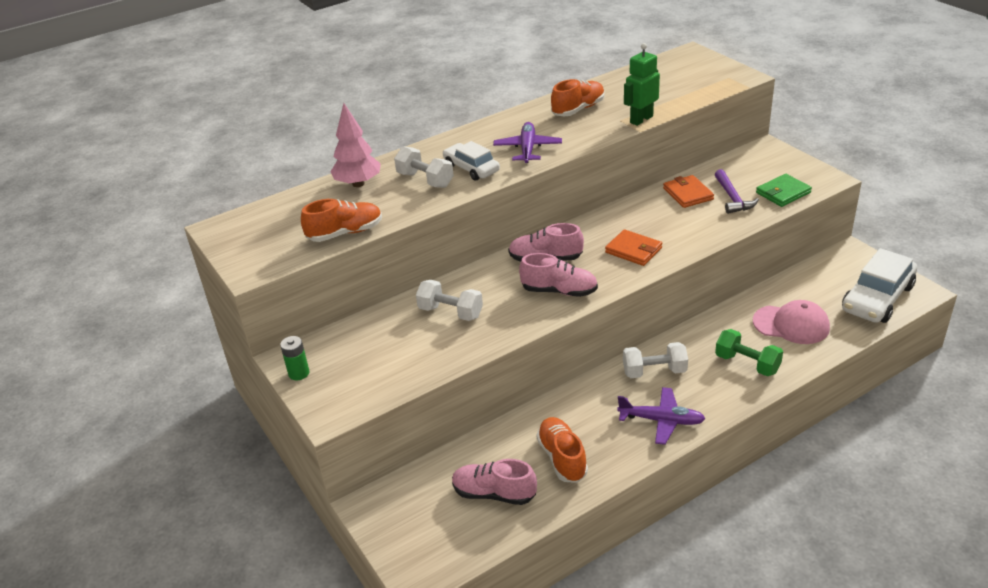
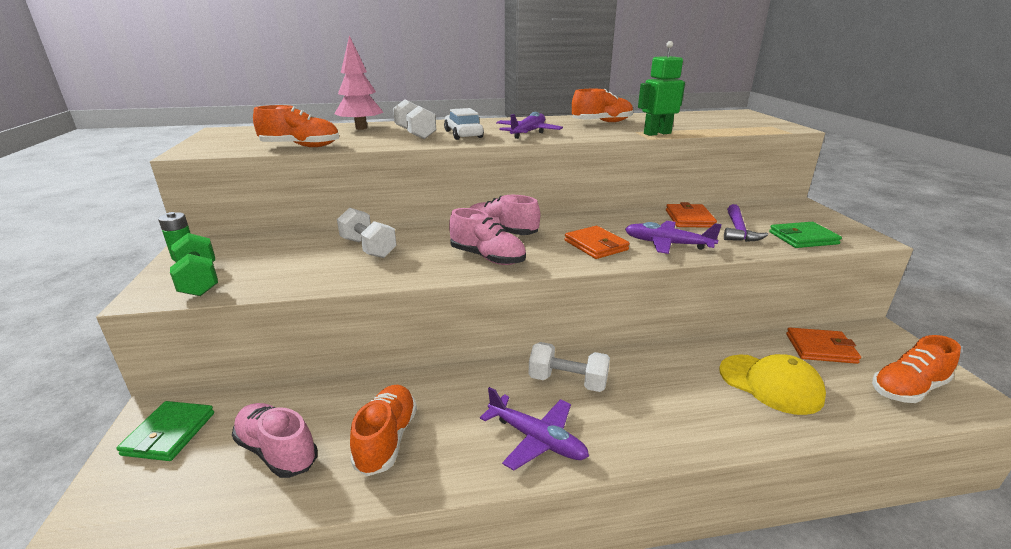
camera: 20 degrees right, 10 degrees down
(400, 513) = (169, 433): none -> green wallet
(687, 231) = (668, 244): none -> purple plane
(747, 364) = (689, 409): green dumbbell -> green dumbbell (199, 281)
(791, 324) = (770, 384): pink cap -> yellow cap
(814, 282) = (820, 348): none -> orange wallet
(877, 298) = (907, 389): white car -> orange shoe

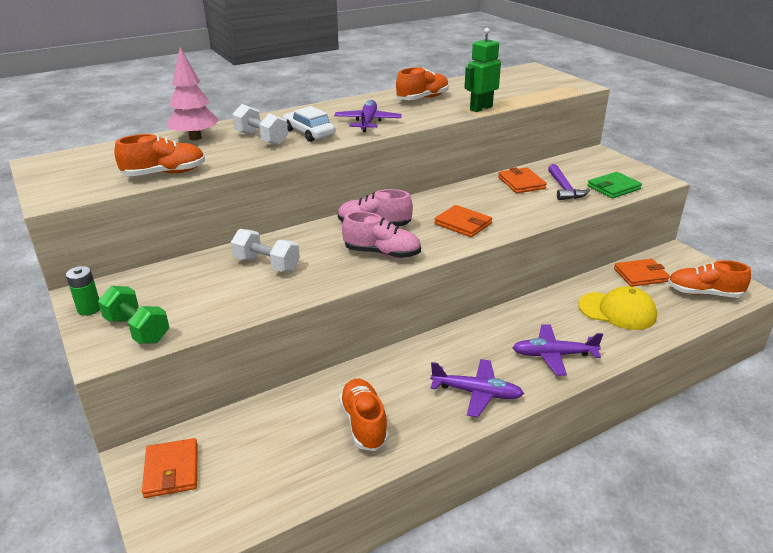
camera: 20 degrees left, 5 degrees up
(169, 433) = (172, 470): green wallet -> orange wallet
(277, 451) = (281, 456): pink shoe -> none
(567, 381) = (474, 344): white dumbbell -> none
(668, 244) = (518, 212): purple plane -> purple plane (554, 355)
(907, 389) = (704, 293): orange shoe -> orange shoe turned 60 degrees clockwise

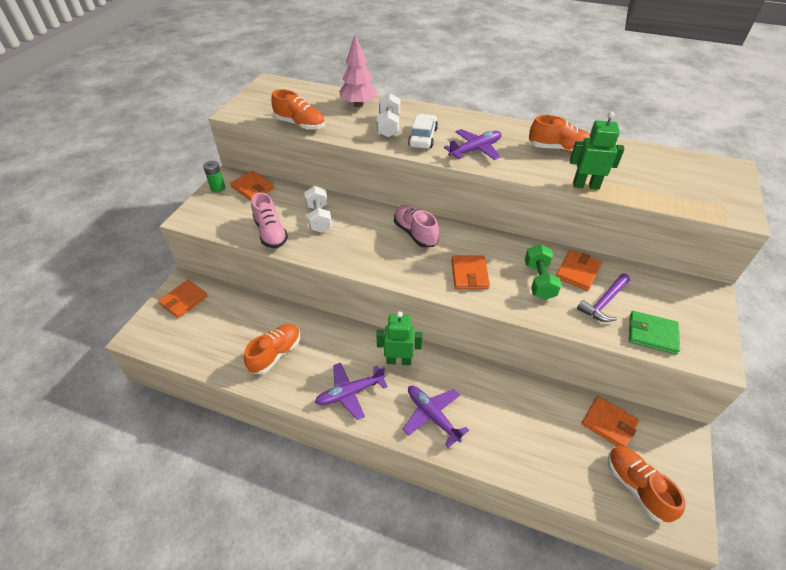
camera: 50 degrees right, 15 degrees up
(137, 285) = (252, 188): none -> orange wallet
(137, 329) = (215, 215): green dumbbell -> green dumbbell (539, 281)
(382, 253) = (384, 257): pink shoe -> pink shoe (271, 233)
(470, 344) = (398, 360): none -> green robot
(476, 393) = (350, 393): purple plane -> purple plane turned 90 degrees clockwise
(617, 311) = (533, 431): yellow cap -> none

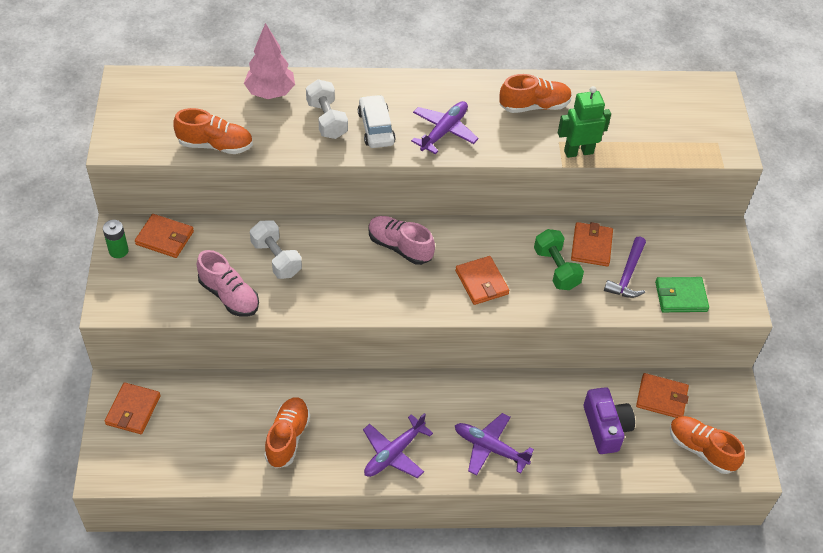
camera: 25 degrees left, 5 degrees up
(398, 360) = (429, 400): green robot -> none
(545, 433) = (605, 427): none -> purple camera

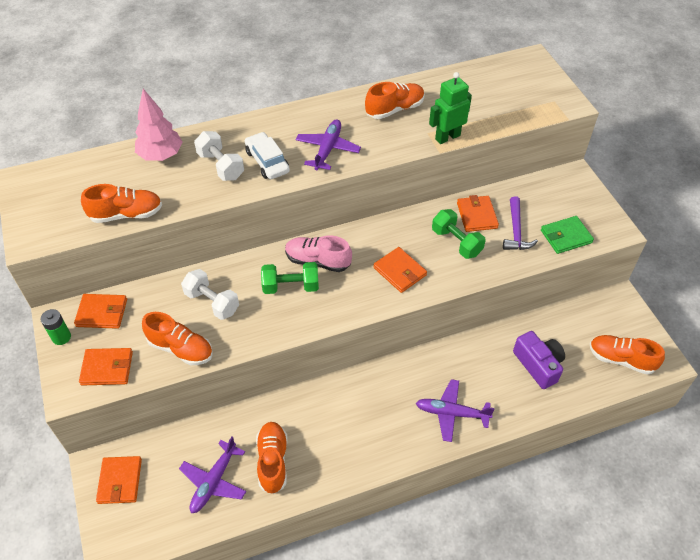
camera: 15 degrees left, 0 degrees up
(229, 295) = (181, 348): pink shoe -> orange shoe
(361, 265) = (291, 286): none -> green dumbbell
(394, 453) = (372, 444): purple plane -> purple plane (214, 481)
(661, 397) = (571, 325): orange wallet -> orange wallet (107, 368)

